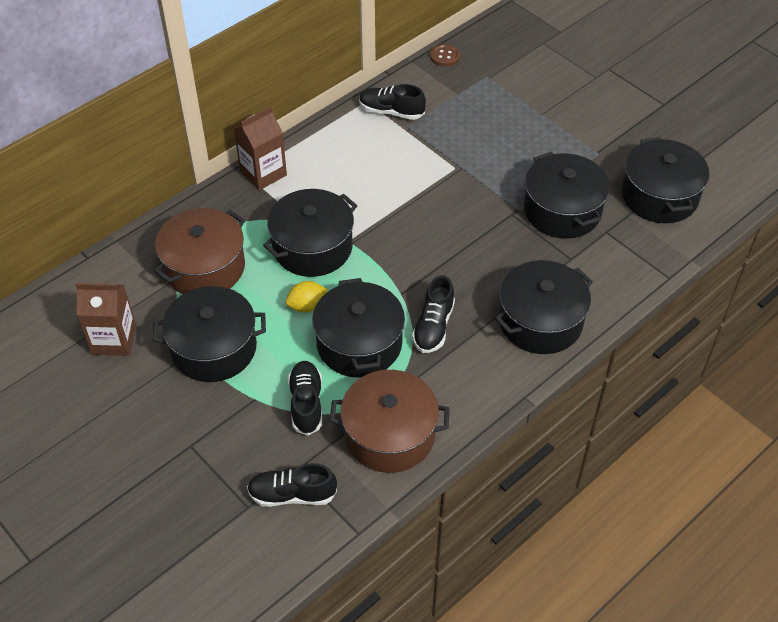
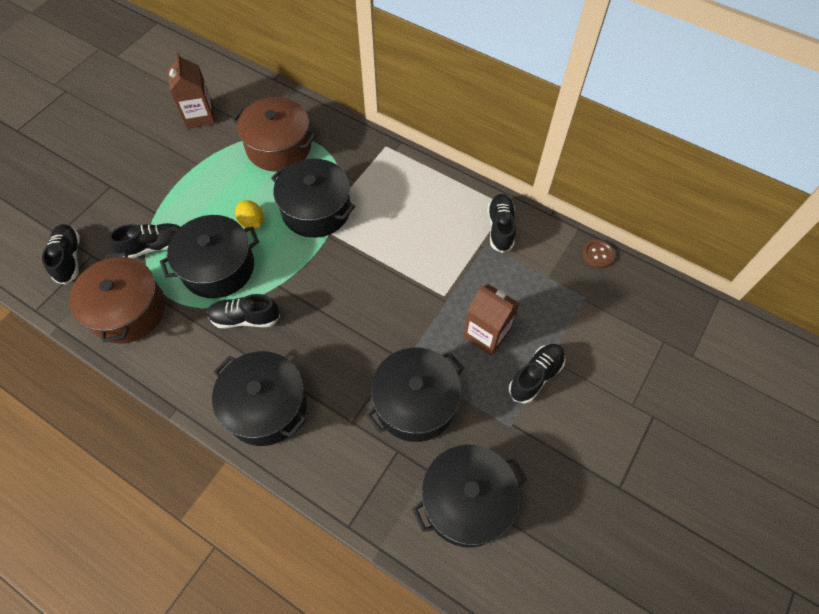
camera: 75 degrees right, 10 degrees up
(214, 348) = (200, 175): black pot -> none
(263, 173) = (390, 156): brown carton -> brown carton (486, 334)
(556, 127) = (535, 376): none -> black shoe

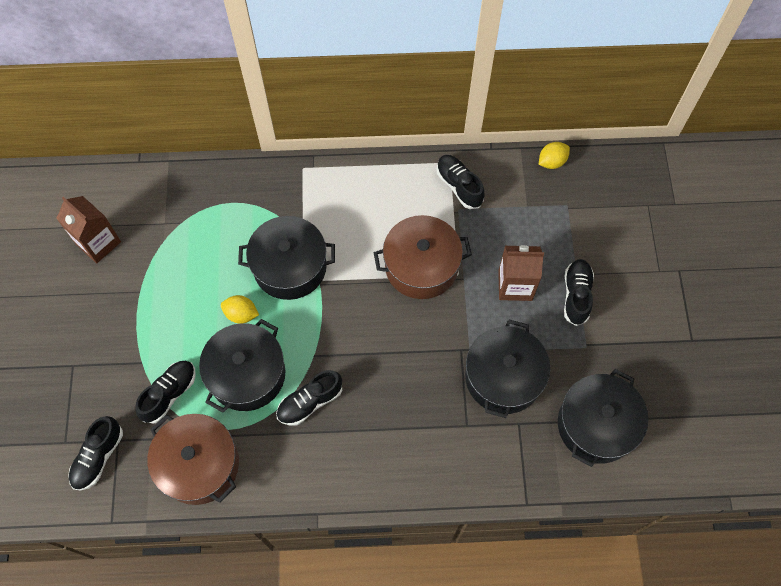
camera: 35 degrees left, 5 degrees up
(69, 258) = (98, 457): black shoe -> black shoe turned 105 degrees counterclockwise
(266, 406) = (390, 461): black pot -> none
(279, 147) = (204, 228): brown pot -> brown pot (421, 266)
(598, 254) = (552, 162): brown button -> yellow lemon

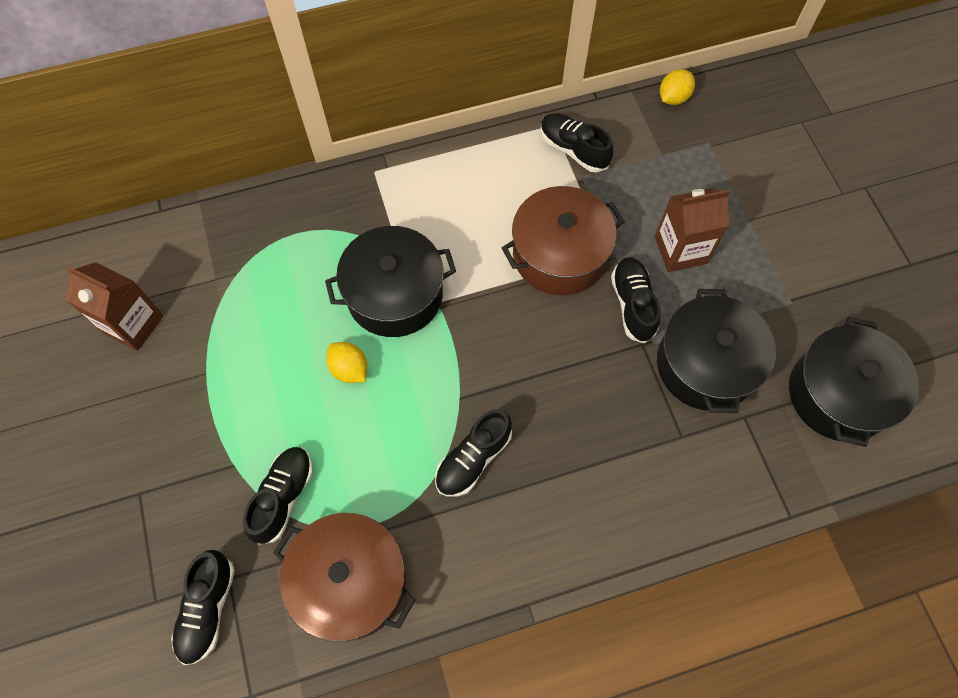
camera: 15 degrees left, 0 degrees up
(241, 314) = (349, 369): yellow lemon -> yellow lemon turned 45 degrees clockwise
(247, 374) = (380, 444): black pot -> none
(576, 295) = (757, 244): black shoe -> black shoe (632, 304)

